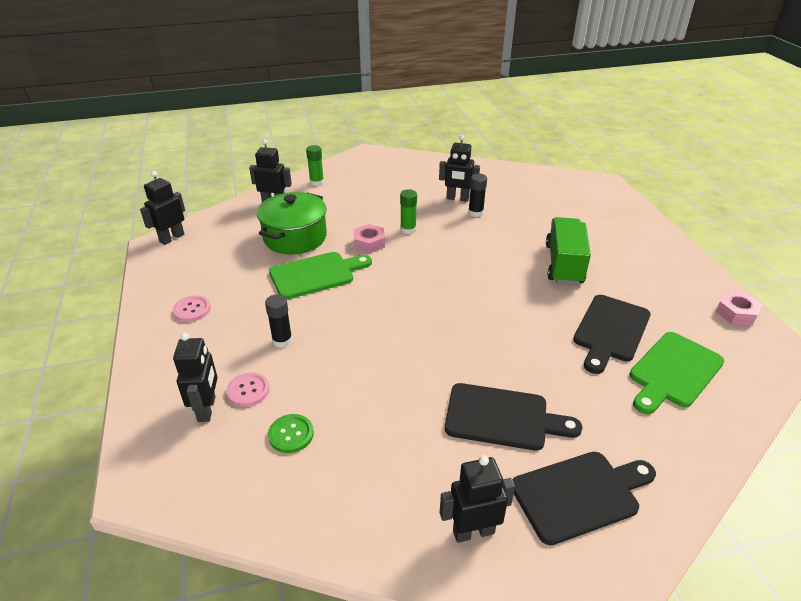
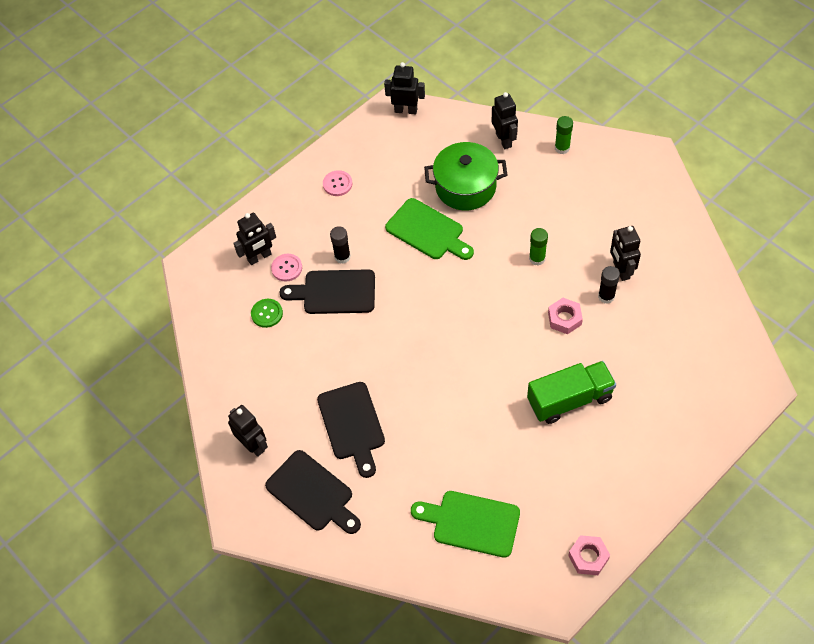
camera: 65 degrees right, 20 degrees up
(369, 243) = (495, 242): pink nut -> pink nut (564, 319)
(610, 331) = (495, 464): black cutting board -> black cutting board (335, 292)

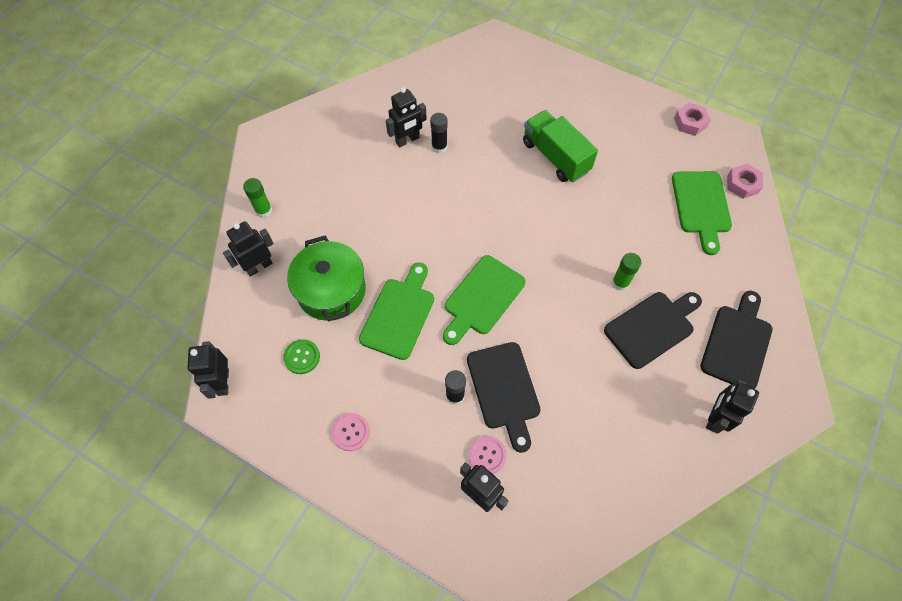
camera: 110 degrees left, 5 degrees up
(267, 313) = (555, 458): green button -> green button (302, 357)
(424, 295) = (482, 298): none -> green cutting board
(537, 258) = (410, 207): green glue stick -> green glue stick (620, 282)
(564, 319) = (473, 174): pink nut -> pink nut (742, 184)

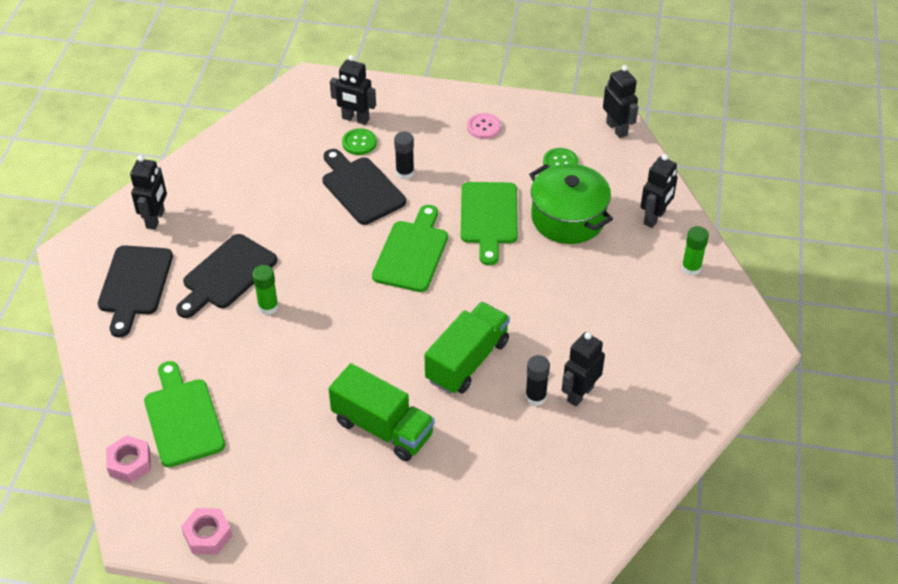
camera: 160 degrees right, 15 degrees down
(476, 187) = (467, 361): none -> green truck
(487, 455) = (359, 143): pink button -> green button

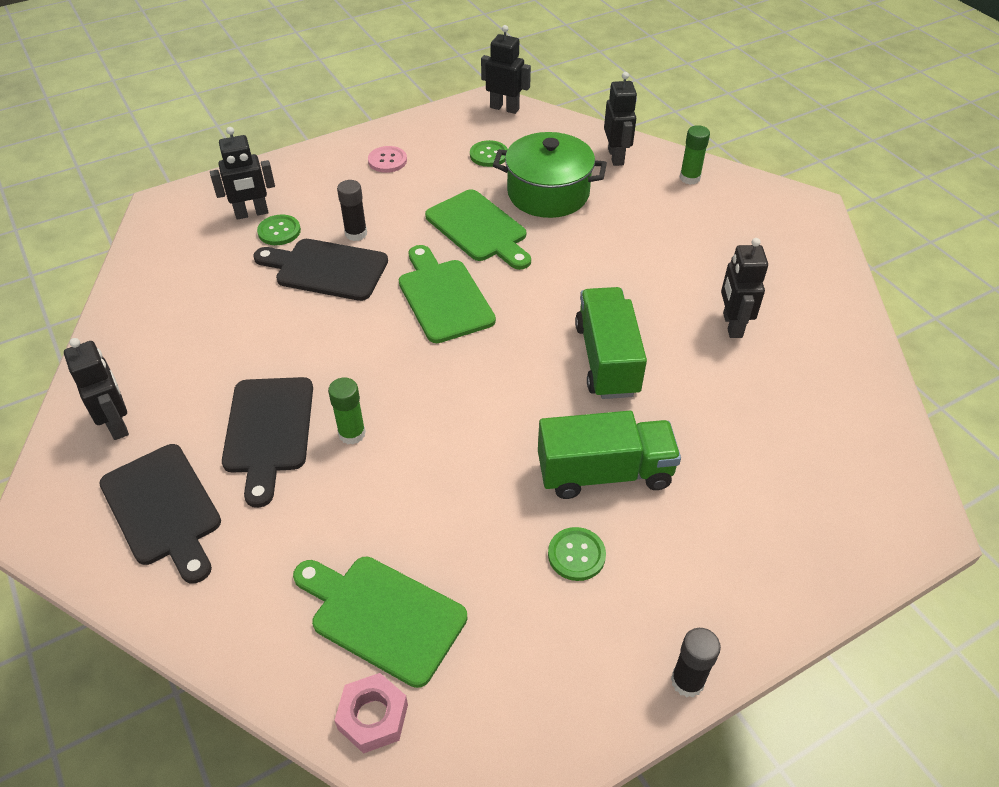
camera: 40 degrees left, 0 degrees up
(207, 535) = (557, 727): pink nut -> none
(314, 461) = (576, 555): none -> green button
(535, 397) = (701, 352): black glue stick -> black glue stick (687, 681)

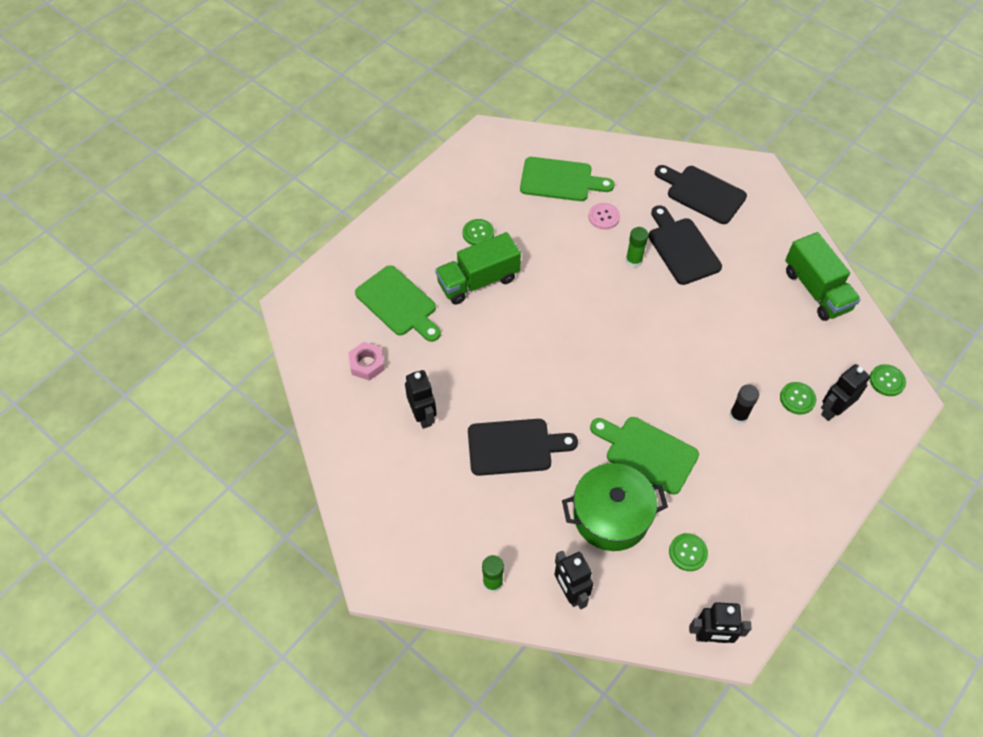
camera: 160 degrees right, 10 degrees up
(117, 424) = (769, 226): black robot -> none
(168, 221) = (887, 381): none -> green button
(326, 269) = (735, 374): black cutting board -> black cutting board (514, 447)
(373, 717) = (541, 144): pink nut -> pink nut (367, 364)
(387, 161) = (772, 512): pink button -> pink button (604, 217)
(443, 297) = (637, 376): green cutting board -> green cutting board (399, 303)
(607, 359) = (502, 359): green truck -> green truck (816, 290)
(687, 681) = (408, 195): black glue stick -> none

